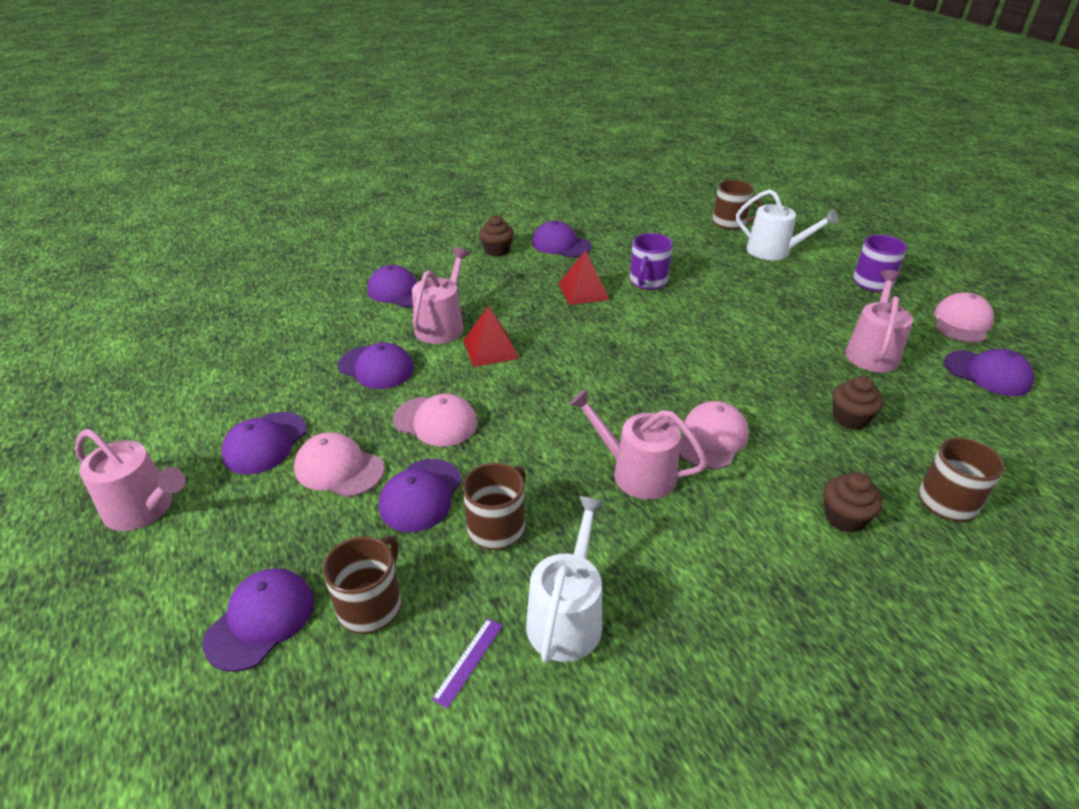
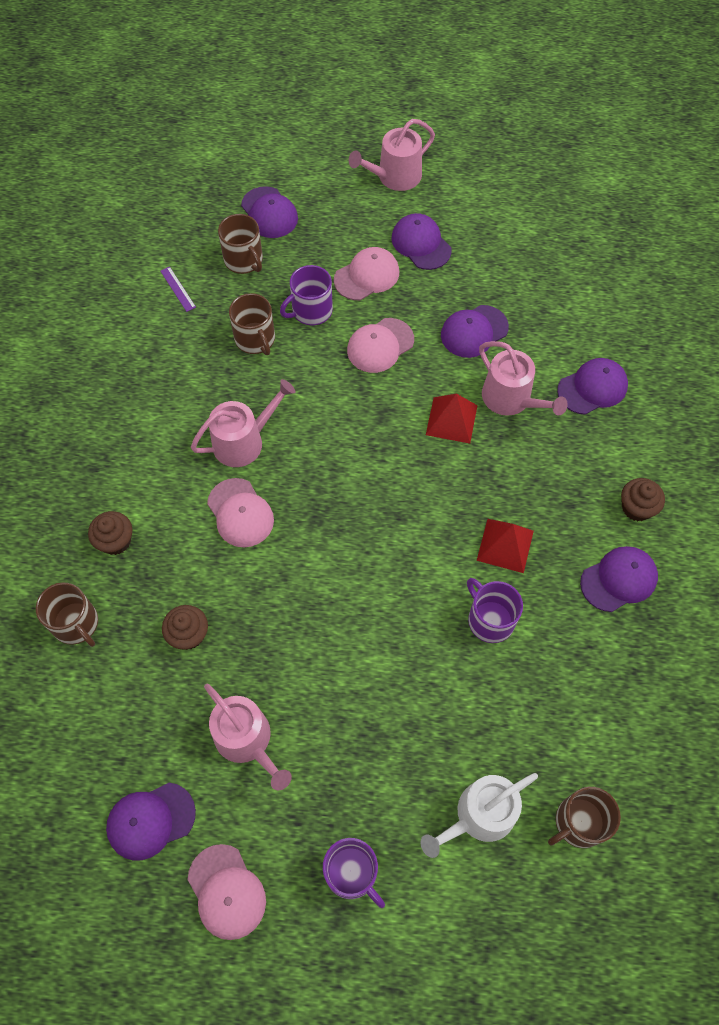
camera: 120 degrees right, 25 degrees up
(421, 495) = (311, 310): purple cap -> purple mug
(567, 617) = (169, 343): white watering can -> none

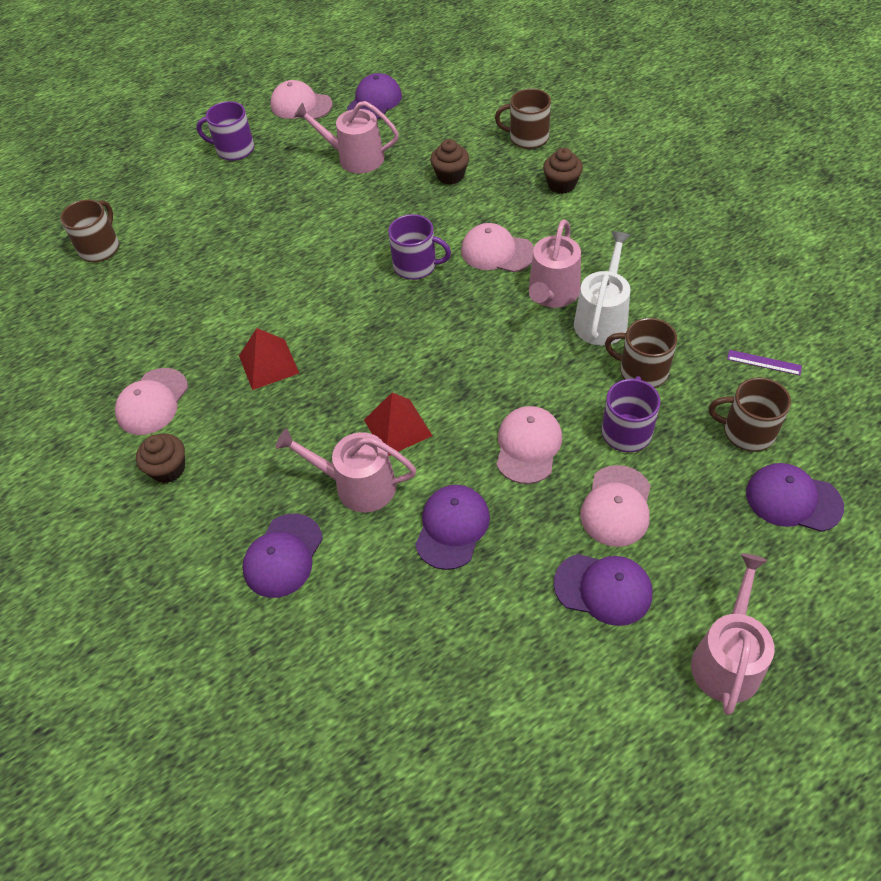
camera: 145 degrees right, 10 degrees down
(479, 815) = (172, 213): white watering can -> white watering can (602, 319)
(490, 619) = (243, 310): purple mug -> purple mug (416, 266)
(619, 579) = (152, 402): purple cap -> pink cap

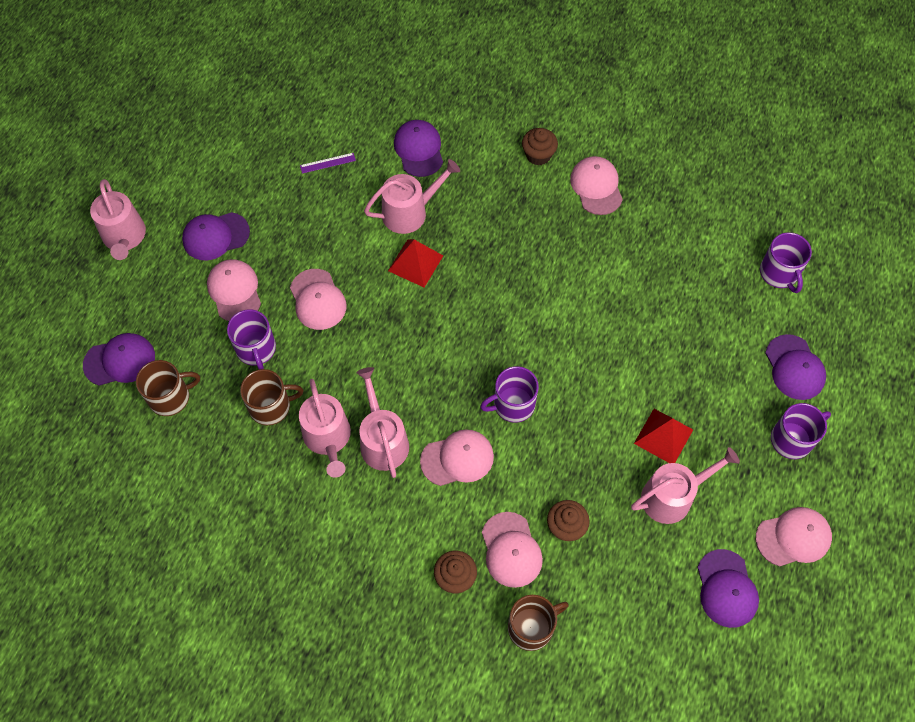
camera: 140 degrees right, 10 degrees up
(100, 248) = (779, 273): brown mug -> purple mug
(268, 364) = (546, 256): red pyramid -> red pyramid (663, 436)
(452, 527) = (330, 220): purple cap -> purple cap (794, 367)
(504, 181) = (511, 550): none -> pink cap
(602, 319) = (328, 438): white watering can -> pink watering can
(764, 362) = (181, 468): purple ruler -> purple ruler (327, 163)

